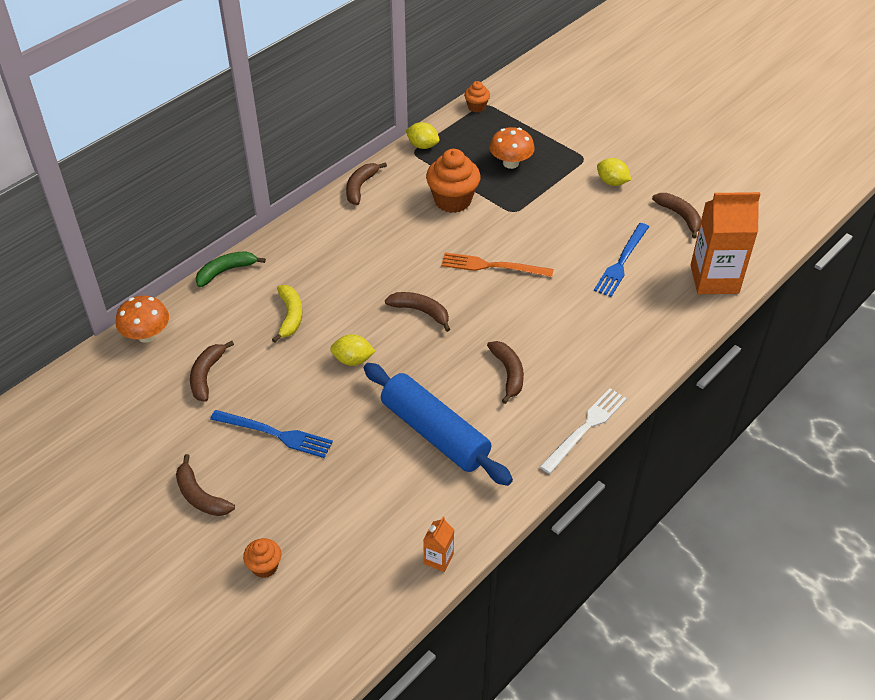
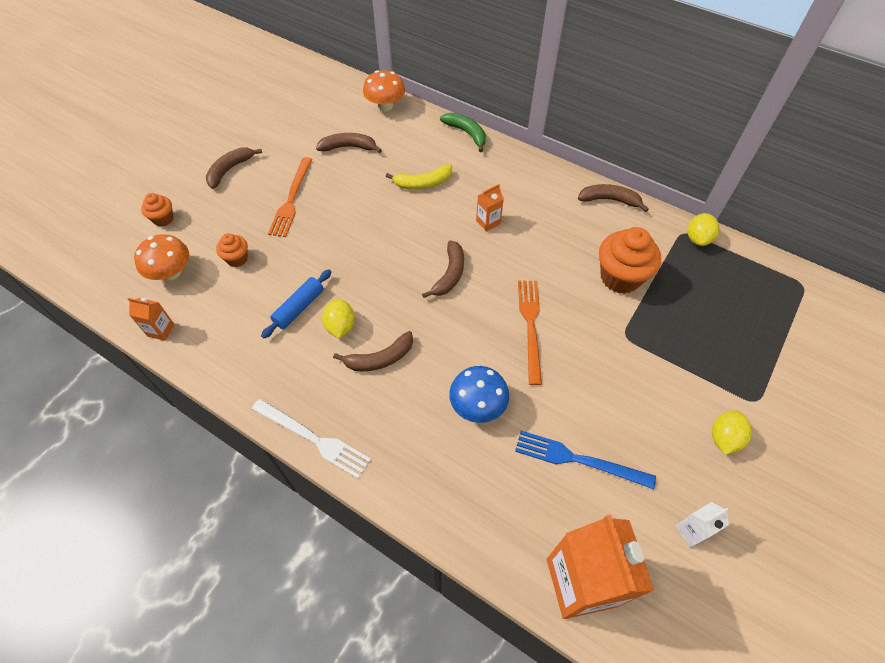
camera: 80 degrees right, 10 degrees up
(275, 434) = (291, 199): blue fork -> orange fork
(353, 360) = (379, 234): yellow lemon -> yellow lemon (340, 326)
(362, 274) = (488, 222): none -> orange carton
(435, 433) = (299, 308): blue rolling pin -> blue rolling pin, size x0.51
(476, 107) = (792, 277): orange cupcake -> orange cupcake (237, 259)
(510, 163) = (708, 323): orange mushroom -> orange mushroom (171, 272)
(567, 313) = (477, 405): none -> blue mushroom
(680, 216) = (691, 531): brown banana -> white carton

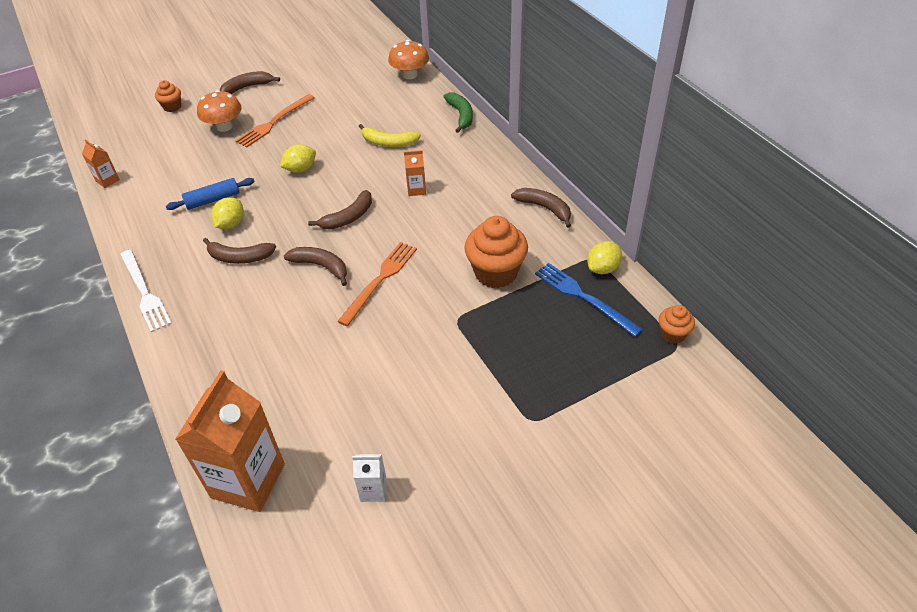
camera: 30 degrees right, 10 degrees down
(171, 272) = (147, 145): orange mushroom -> orange mushroom (224, 127)
(237, 259) = (199, 151): orange cupcake -> orange cupcake (673, 334)
(349, 147) = (352, 97): brown banana -> brown banana (321, 266)
(477, 405) = (283, 320): blue mushroom -> none
(578, 460) = (327, 394): blue fork -> blue fork (583, 297)
(724, 438) = (471, 435): yellow lemon -> yellow lemon (300, 169)

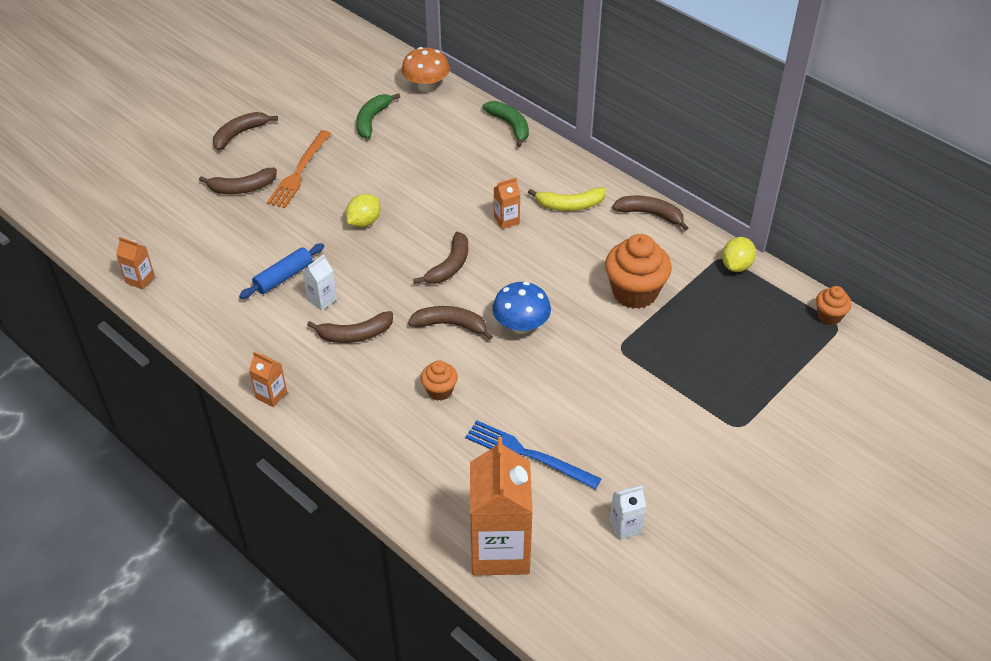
camera: 20 degrees left, 0 degrees up
(144, 292) = (271, 395): white fork -> orange carton
(172, 107) = (161, 175): orange cupcake -> orange cupcake (439, 391)
(224, 127) = (242, 188): orange mushroom -> brown banana
(231, 224) = (322, 300): yellow lemon -> white carton
(353, 93) = (372, 120): none -> green banana
(380, 280) = (521, 326): orange fork -> blue mushroom
(388, 142) = (446, 172): yellow banana -> yellow banana (570, 205)
(583, 297) = (731, 298): blue fork -> blue fork (527, 454)

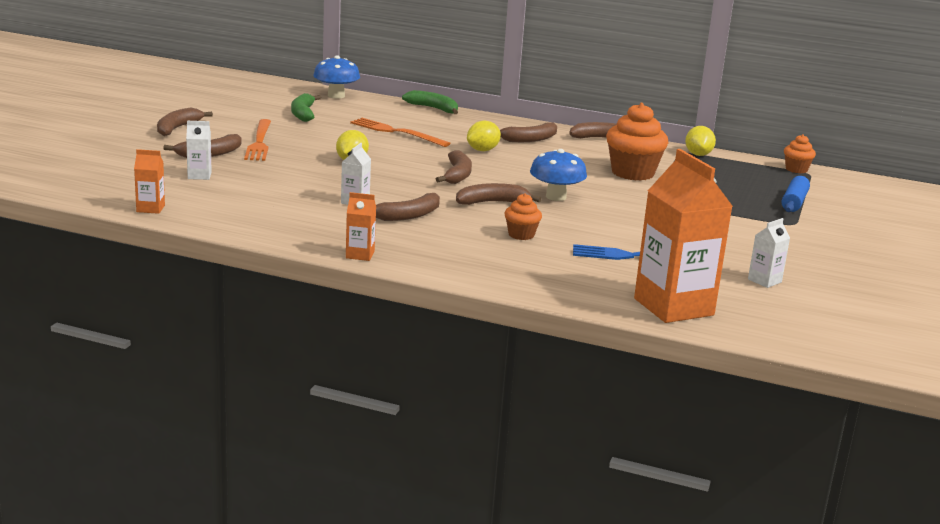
camera: 25 degrees left, 25 degrees down
(211, 227) = (199, 176): none -> white carton
(283, 277) = (303, 194): blue rolling pin -> blue rolling pin (794, 202)
(426, 86) = (336, 96): orange mushroom -> blue mushroom
(441, 170) = (396, 132): none -> orange fork
(506, 220) = (482, 150): orange carton -> yellow lemon
(570, 205) = (529, 139): yellow banana -> brown banana

